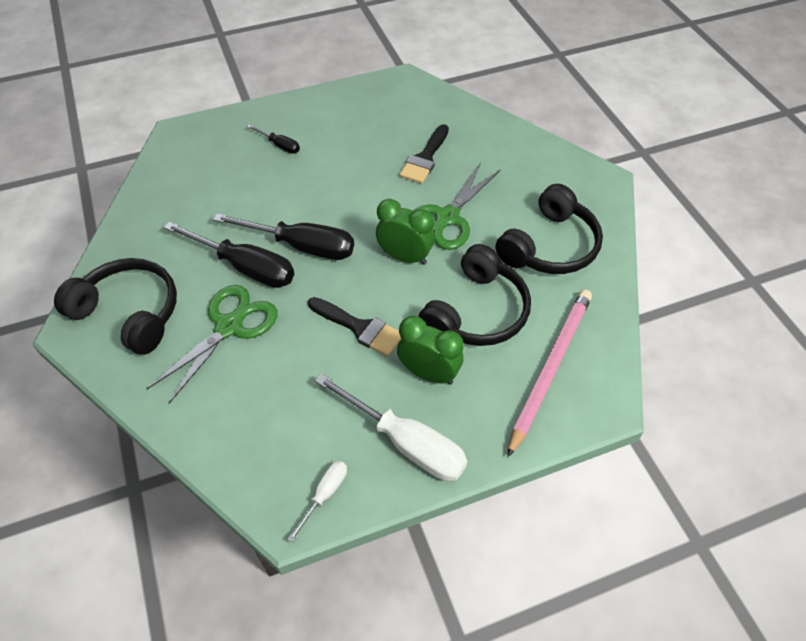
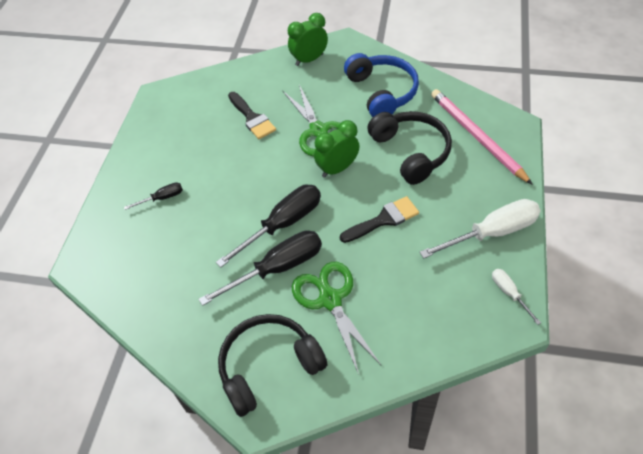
camera: 55 degrees left, 0 degrees up
(429, 373) = (445, 198): green clock -> green clock (309, 60)
(549, 246) = (382, 92): black headphones -> blue headphones

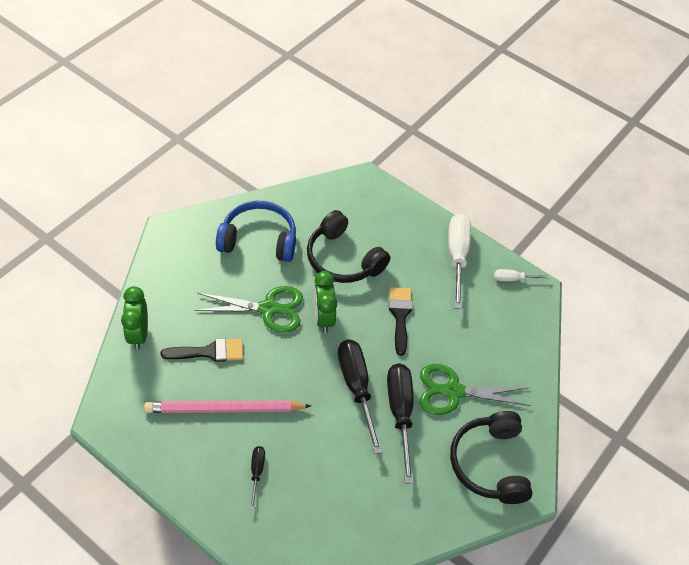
camera: 70 degrees left, 0 degrees up
(309, 60) = (168, 269): green clock -> green clock (138, 334)
(411, 152) = (343, 259): black headphones -> black headphones turned 135 degrees counterclockwise
(476, 136) = (359, 209): pink pencil -> pink pencil (224, 409)

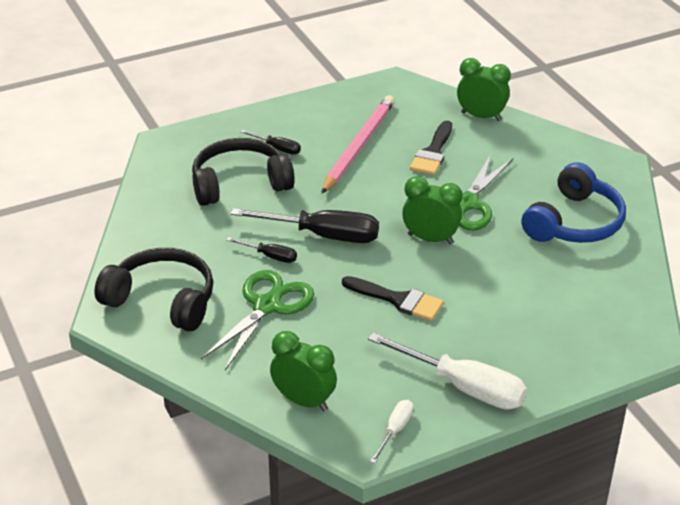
camera: 120 degrees right, 15 degrees down
(343, 259) = (511, 280): black headphones -> black headphones (240, 183)
(400, 413) = (270, 256): black screwdriver -> black screwdriver, size x0.49
(522, 333) = (304, 401): none -> green clock

